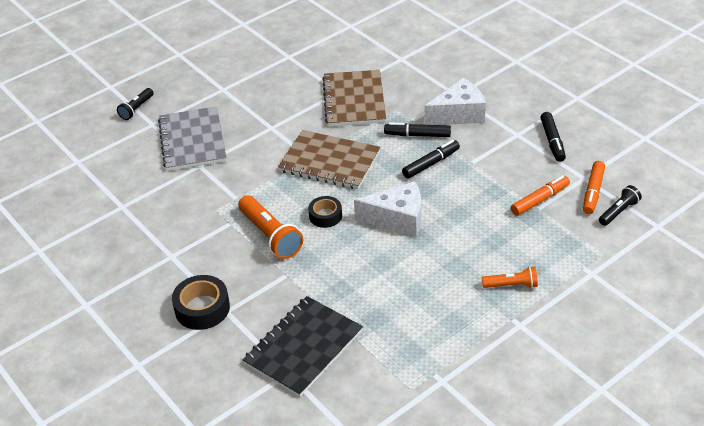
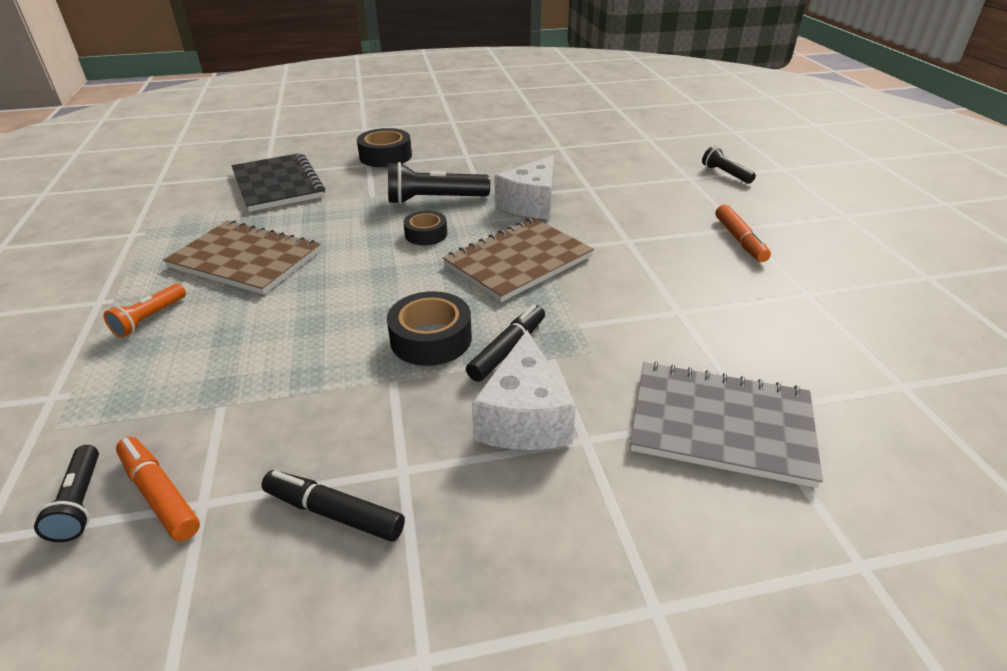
camera: 115 degrees right, 5 degrees down
(192, 141) = (638, 191): grey notebook -> grey notebook (721, 424)
(270, 236) = (434, 200): orange flashlight -> black flashlight
(354, 100) = (645, 318): brown notebook -> brown notebook (245, 259)
(397, 219) = (362, 277): white cheese -> white cheese (531, 203)
(431, 163) = (431, 339): black marker -> black tape
(540, 200) = (231, 415): orange marker -> orange marker (740, 240)

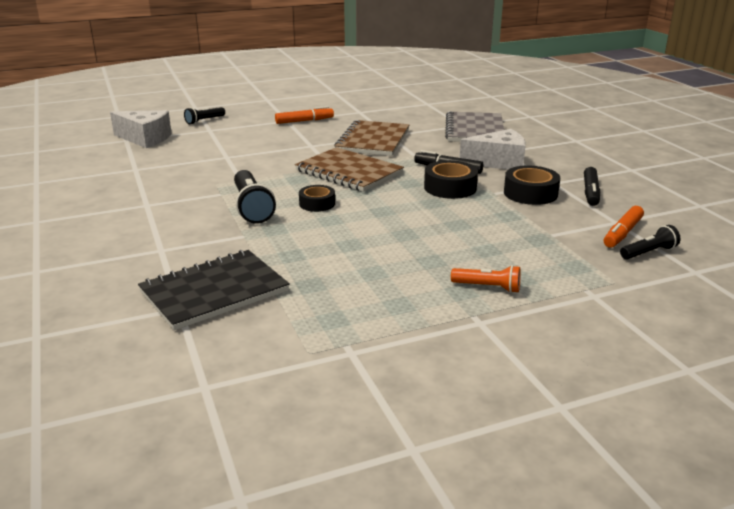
camera: 100 degrees left, 10 degrees down
(245, 259) = (382, 269): brown notebook -> brown notebook (373, 140)
(385, 156) = (139, 243): black tape -> black tape (530, 193)
(531, 203) = (257, 173): white cheese -> white cheese (145, 139)

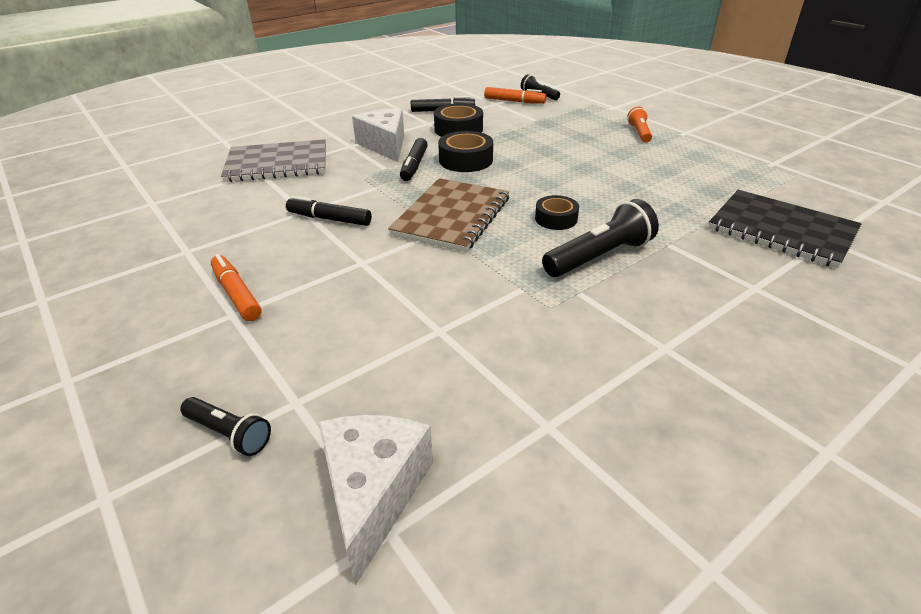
camera: 105 degrees left, 10 degrees up
(373, 140) = (329, 219): brown notebook -> black marker

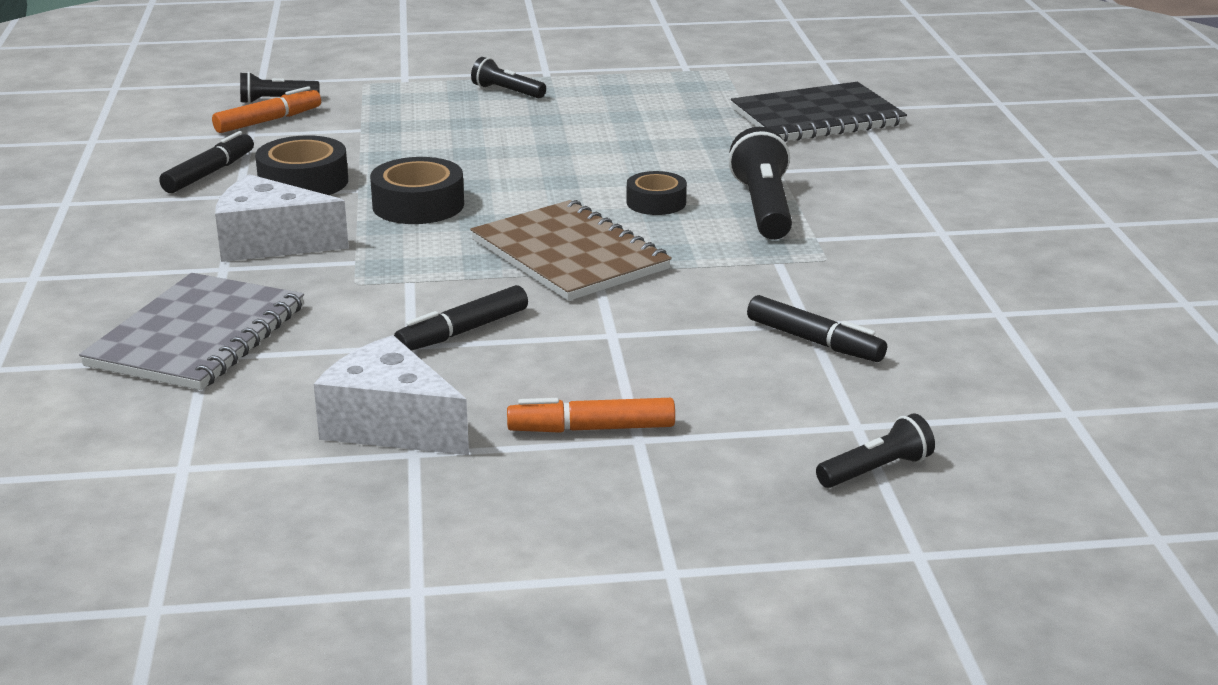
camera: 60 degrees left, 10 degrees down
(374, 493) = (1019, 409): white cheese -> white cheese (391, 425)
(414, 166) = (380, 240): black marker -> black marker (815, 341)
(639, 133) = (507, 92): orange flashlight -> black flashlight

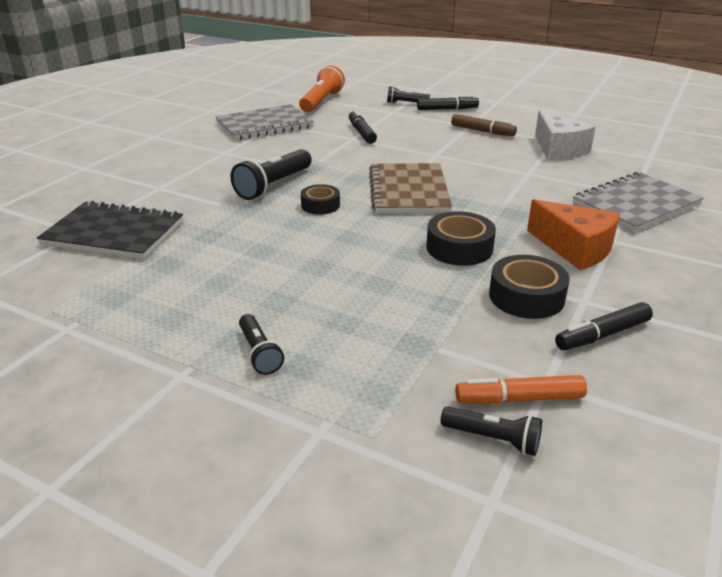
camera: 145 degrees left, 5 degrees up
(270, 243) = (575, 249): white cheese -> orange cheese
(462, 332) = (500, 172): black marker -> black marker (447, 109)
(591, 429) = (482, 131): orange marker -> brown marker
(1012, 301) = (264, 125): none -> grey notebook
(1055, 404) = (321, 102): none -> orange flashlight

